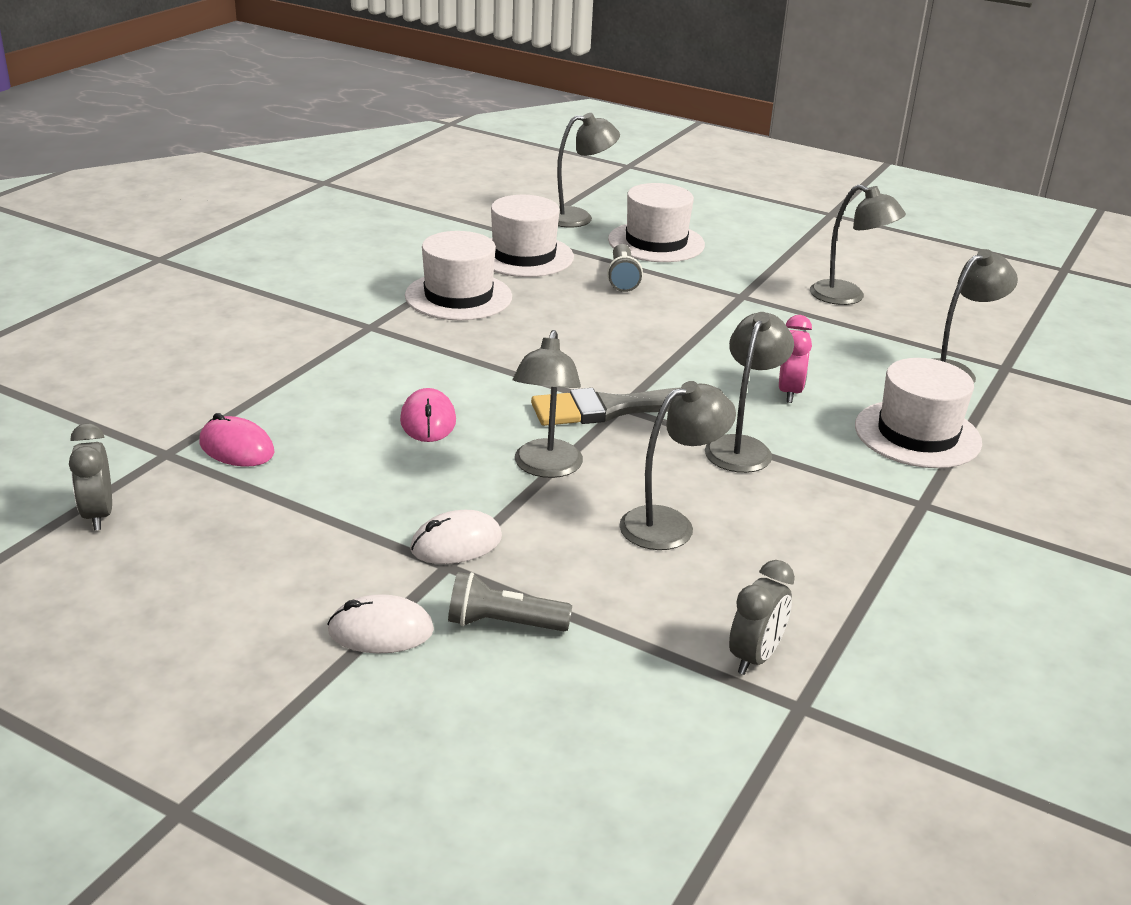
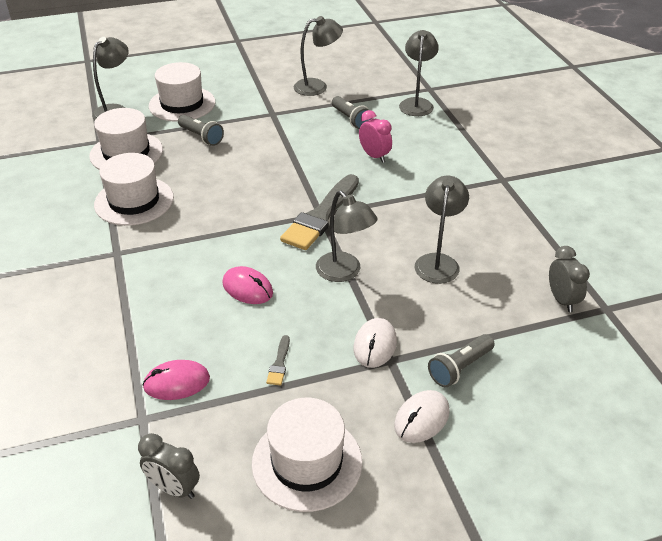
camera: 45 degrees left, 10 degrees up
(342, 494) = (279, 363): none -> grey brush
(742, 447) = (402, 199): grey lamp -> none
(828, 345) = (350, 119): none -> grey flashlight
(917, 434) = (451, 145): white hat -> white hat (307, 462)

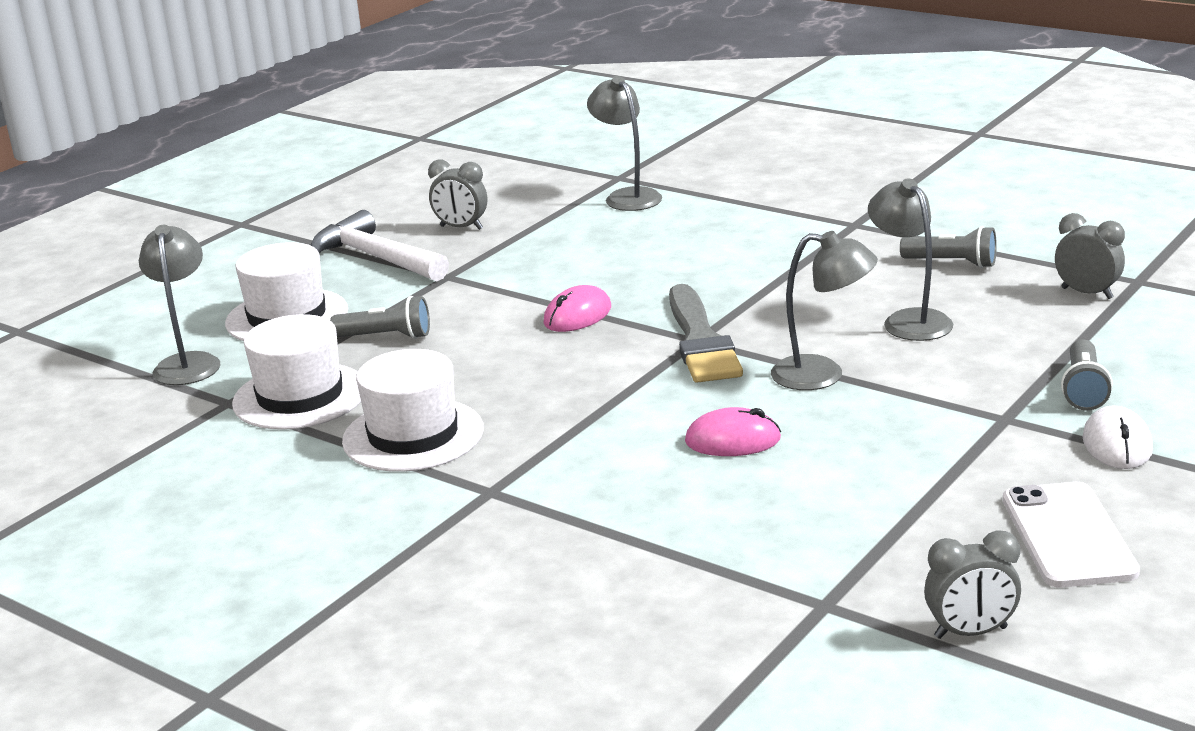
camera: 35 degrees left, 15 degrees down
(177, 382) = (805, 555): pink mouse -> pink mouse (577, 315)
(260, 87) = (375, 258): none -> white hammer
(279, 363) = (893, 480): grey brush -> none
(307, 462) = (1068, 535): white hat -> white phone
(317, 86) = (461, 228): grey lamp -> grey clock
(350, 119) = (569, 242): grey flashlight -> grey flashlight (952, 263)
(374, 156) = (665, 263): pink clock -> none
(375, 345) = (967, 415): white mouse -> none

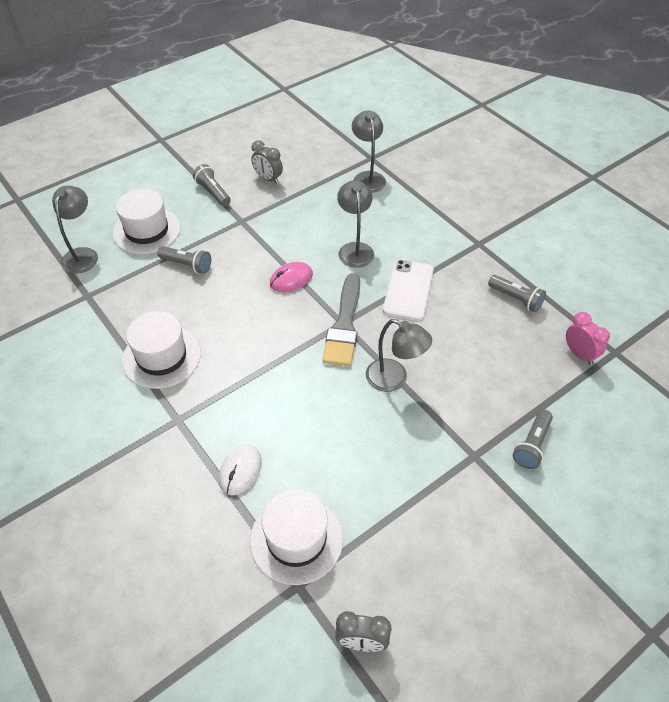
camera: 15 degrees right, 25 degrees up
(300, 396) = (122, 303): white hat -> white hat (296, 539)
(375, 258) = (213, 192): white hammer -> grey flashlight
(733, 440) = (319, 421): pink mouse -> none
(909, 320) = (466, 345): grey lamp -> grey lamp (355, 249)
(1068, 535) = (456, 577): white phone -> white phone (408, 290)
(1087, 293) = (579, 354): grey clock -> pink clock
(1117, 444) = (525, 503): white mouse -> white mouse (240, 471)

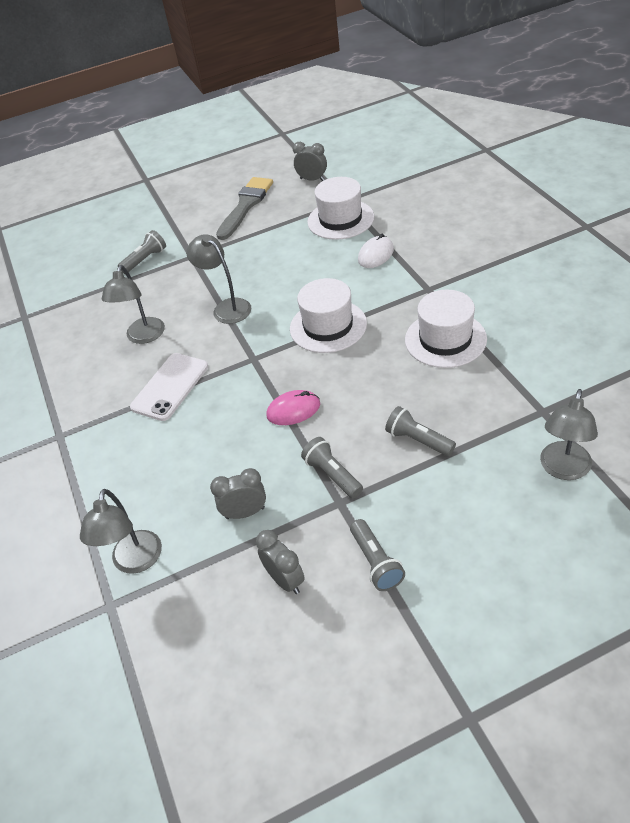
camera: 160 degrees left, 5 degrees down
(147, 230) = (476, 500): white hat -> white hat (328, 326)
(306, 208) = (245, 513): none -> grey clock
(344, 325) = (252, 356): grey brush -> grey brush (245, 206)
(355, 249) = (205, 442): grey lamp -> grey lamp (143, 337)
(516, 299) = (69, 368): grey flashlight -> grey flashlight (332, 475)
(579, 354) = (55, 317): pink clock -> none

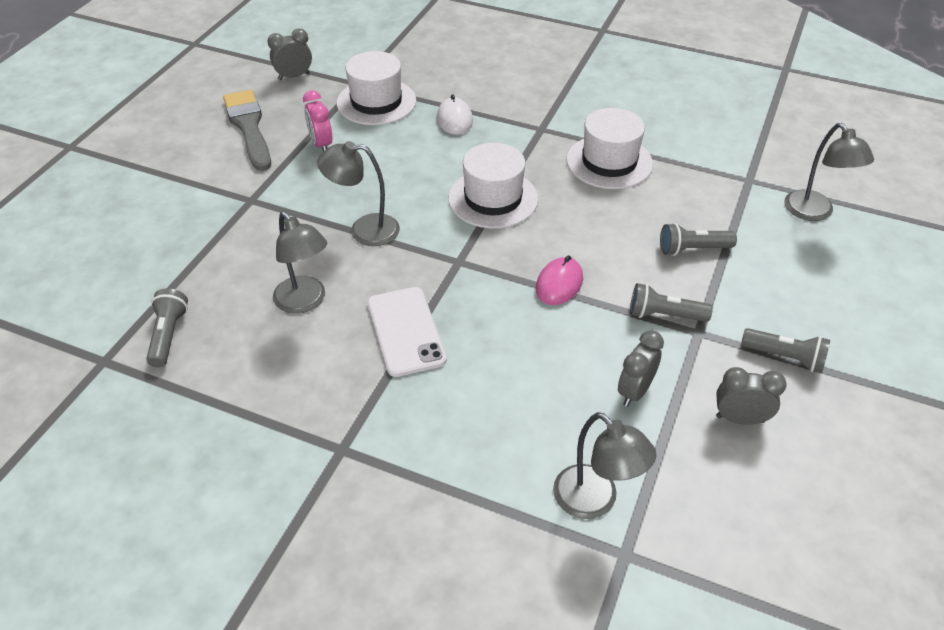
camera: 50 degrees left, 0 degrees up
(145, 260) = (194, 227): grey flashlight -> grey flashlight (168, 335)
(271, 236) = (321, 144): none -> pink clock

